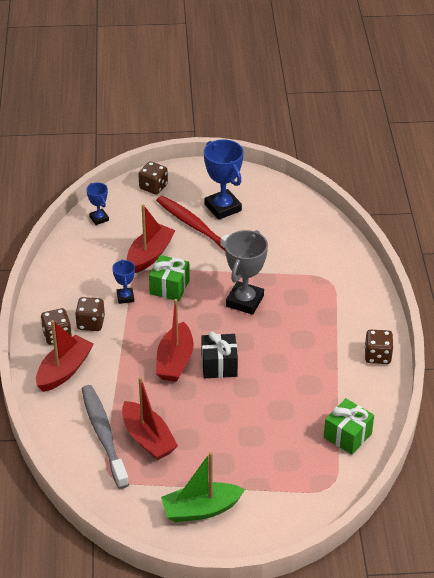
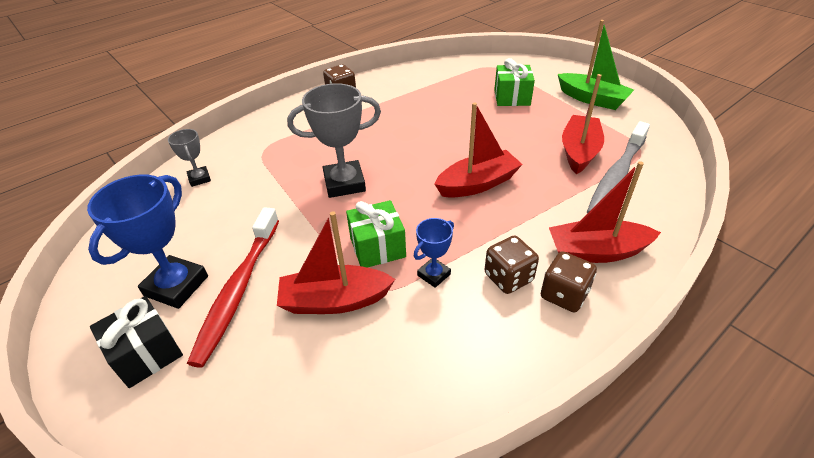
camera: 125 degrees left, 0 degrees up
(99, 218) = (295, 423): blue trophy -> none
(153, 187) = (159, 402): brown dice -> none
(219, 365) = (448, 157): black gift -> black gift (146, 353)
(321, 241) = (199, 179): none -> grey trophy
(347, 435) = (439, 76): green gift -> green gift (512, 97)

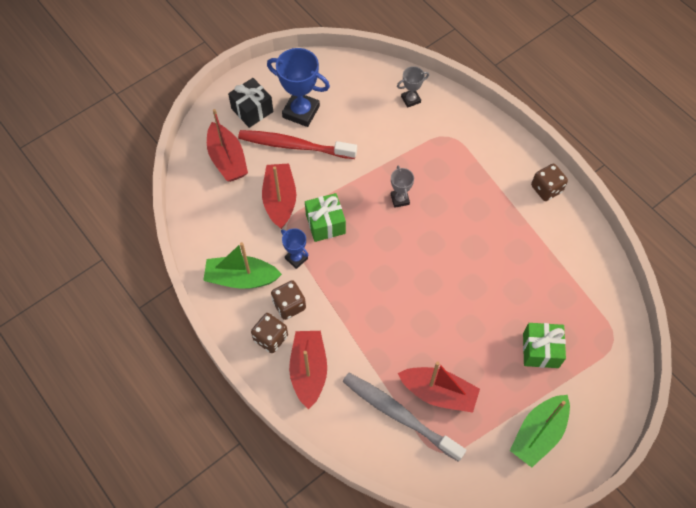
camera: 90 degrees right, 20 degrees up
(344, 183) = (400, 199): grey trophy -> grey trophy, size x0.54
(475, 340) = (241, 278): none -> green boat
(477, 184) = (394, 298): red boat -> red boat (227, 159)

